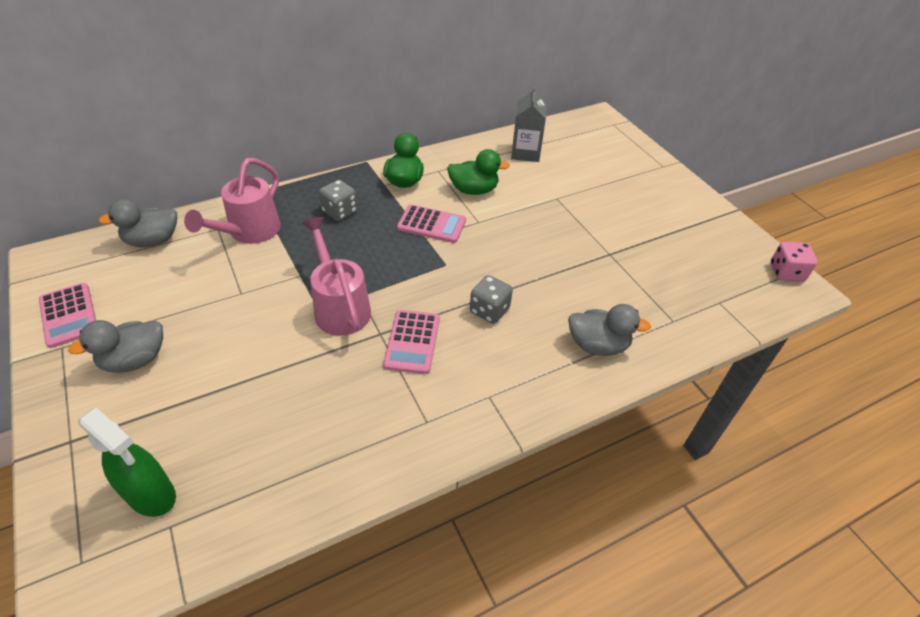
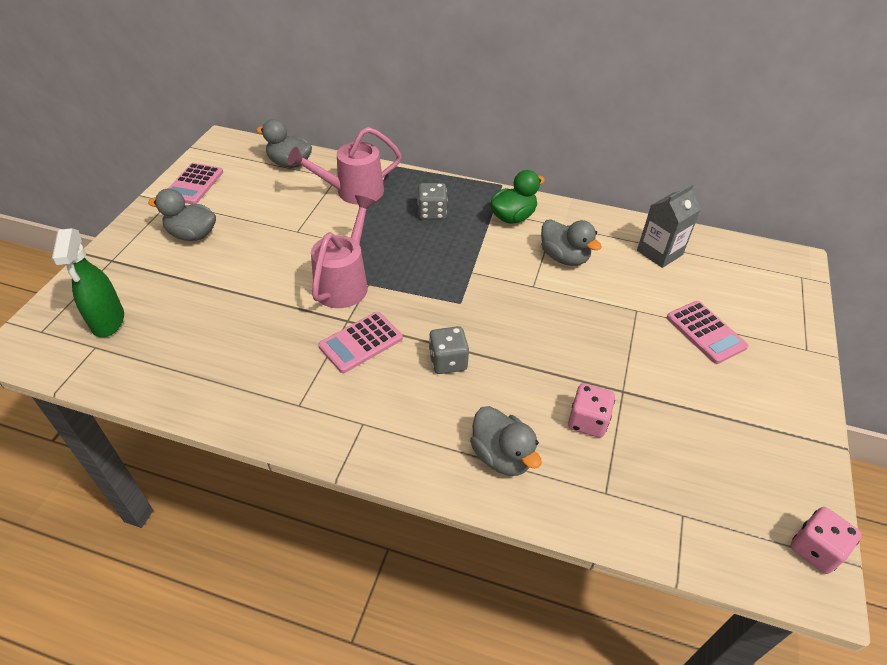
camera: 45 degrees right, 0 degrees up
(431, 224) = (490, 264): pink calculator -> pink calculator (706, 332)
(474, 190) = (564, 257): green duck -> grey duck
(615, 286) = (587, 421): none -> pink dice

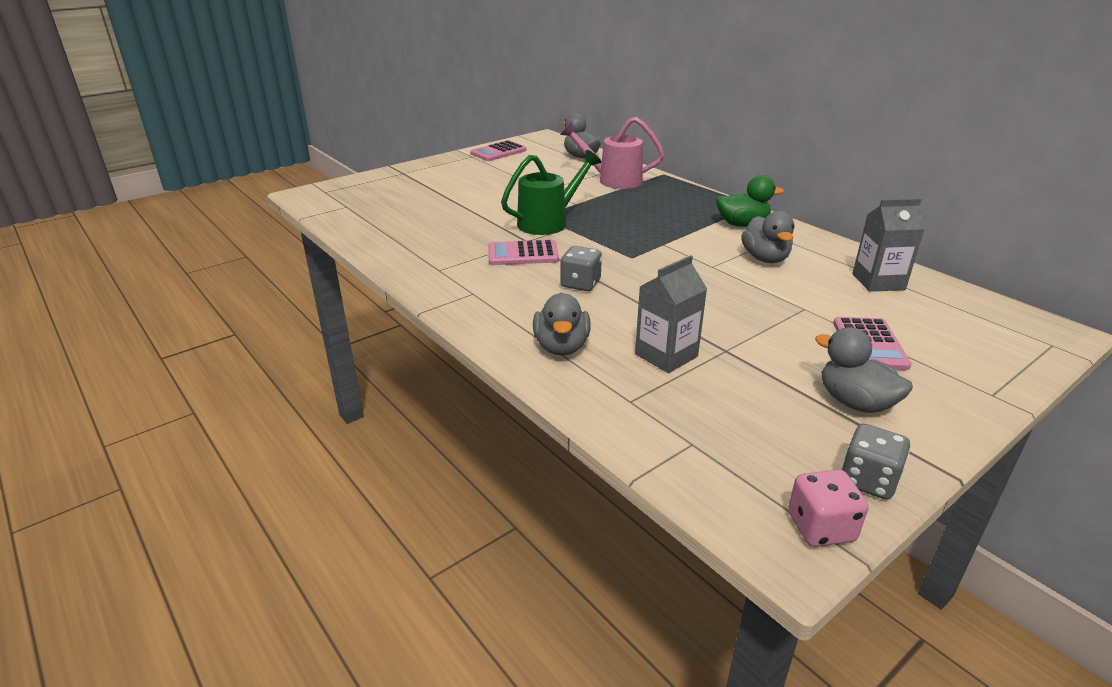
camera: 35 degrees right, 15 degrees down
(108, 321) = (367, 198): green spray bottle -> none
(192, 235) = (468, 174): grey duck -> grey duck (855, 402)
(345, 282) = (549, 222): pink watering can -> green watering can
(432, 213) = (668, 205): grey dice -> grey dice (868, 480)
(587, 421) = (666, 355): pink dice -> grey carton

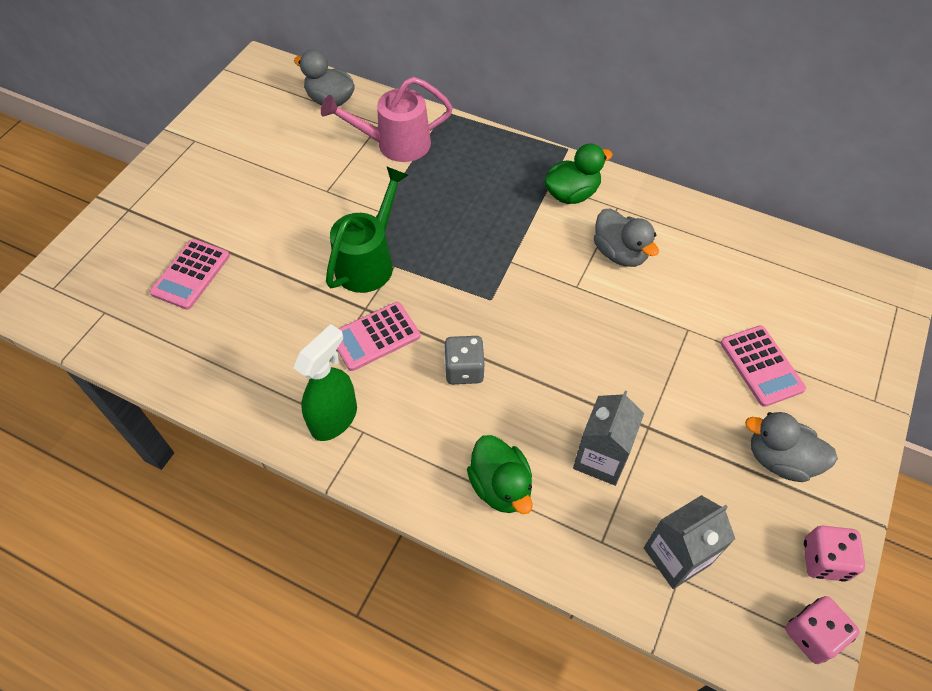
camera: 25 degrees left, 25 degrees up
(457, 282) = (334, 418): none -> green spray bottle
(498, 152) = (223, 120): pink calculator -> pink calculator (191, 274)
(561, 347) = (500, 486): grey duck -> green duck
(868, 480) = (824, 560): grey dice -> pink dice
(878, 282) = (733, 257): grey carton -> grey carton (676, 556)

